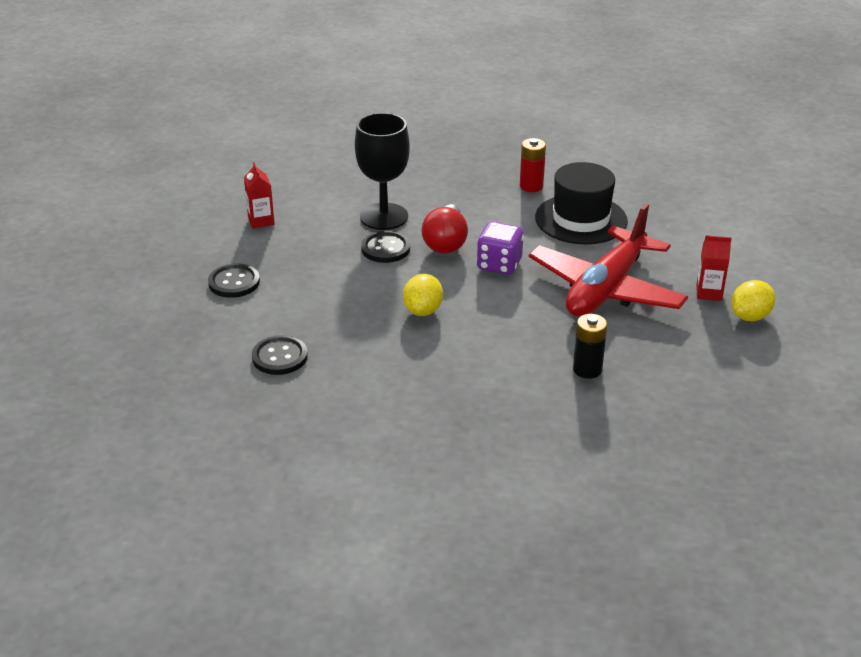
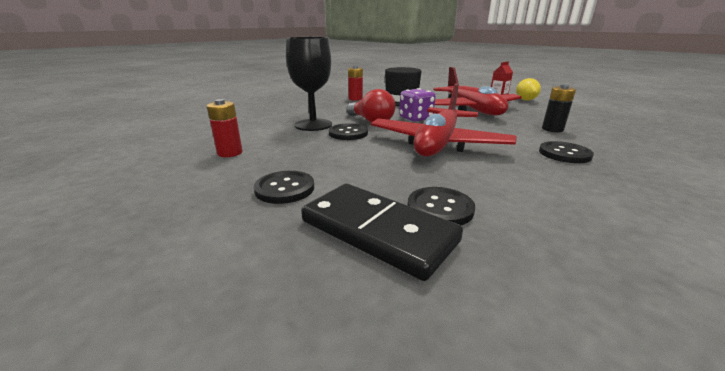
camera: 50 degrees left, 10 degrees down
(222, 344) = (378, 231): none -> black domino
(261, 221) = (230, 153): red carton -> red battery
(423, 310) = (438, 144): yellow lemon -> red plane
(490, 392) = (564, 154): none -> black button

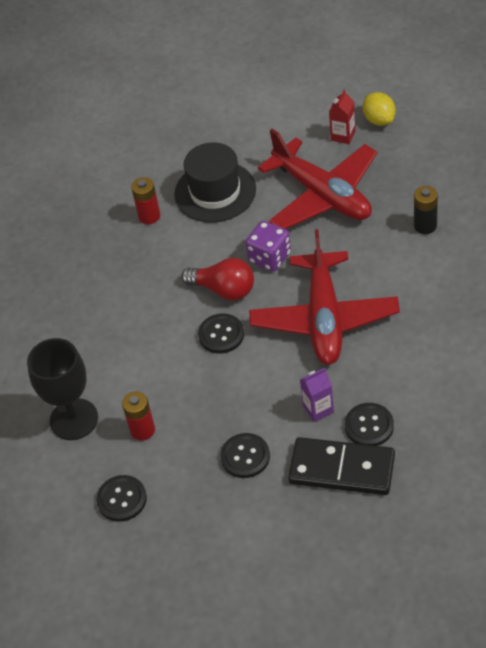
camera: 20 degrees left, 25 degrees up
(313, 125) = (166, 330): black goblet -> black goblet (74, 419)
(390, 182) = (318, 409): none -> purple carton
(564, 154) = (442, 289): black button -> black button (122, 499)

